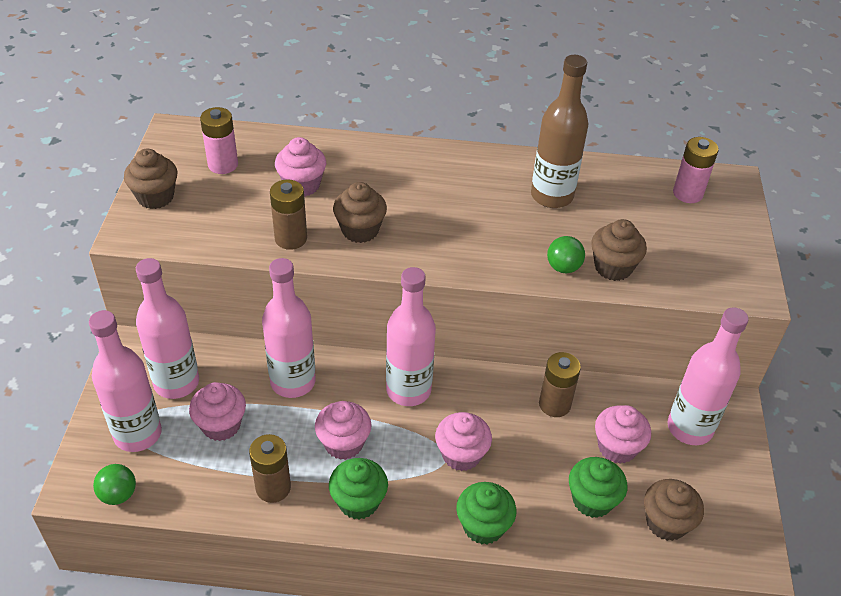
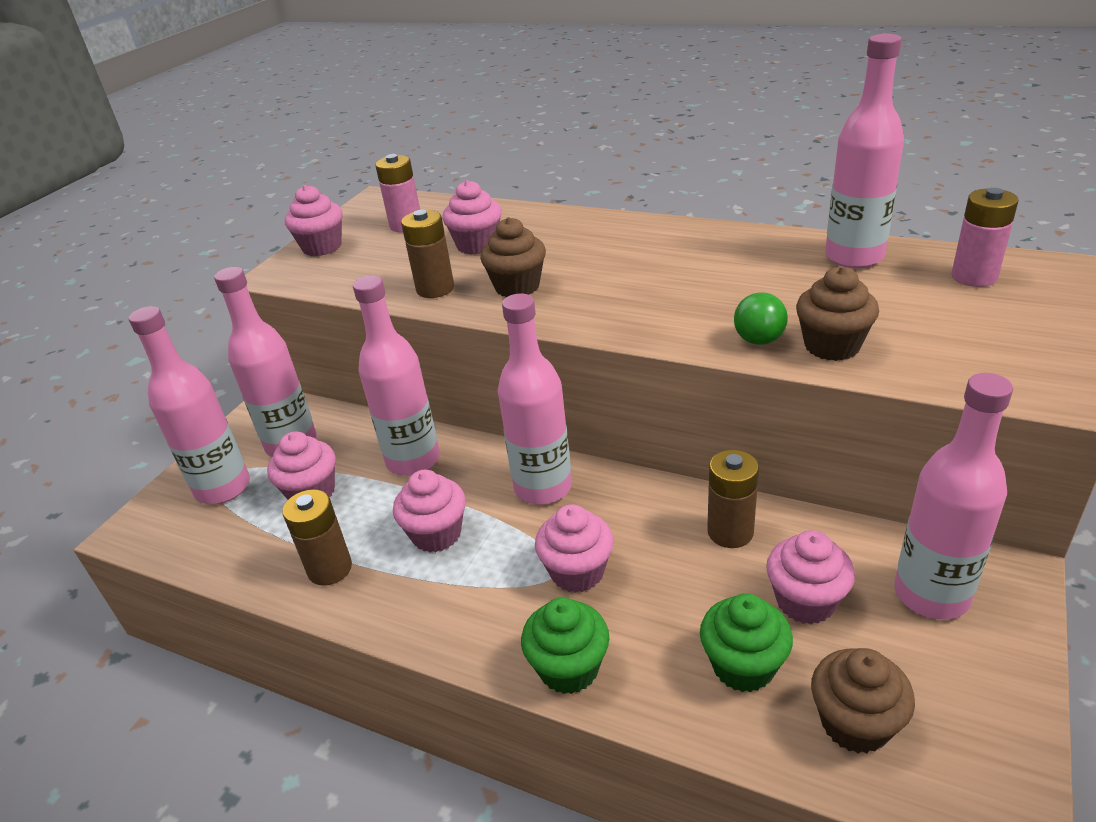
camera: 25 degrees right, 10 degrees down
(118, 495) = (165, 545): green ball -> none
(155, 197) = (322, 247): brown cupcake -> pink cupcake
(358, 502) = (420, 604): green cupcake -> none
(551, 196) = (774, 269): brown bottle -> none
(604, 179) = (854, 257): none -> pink bottle

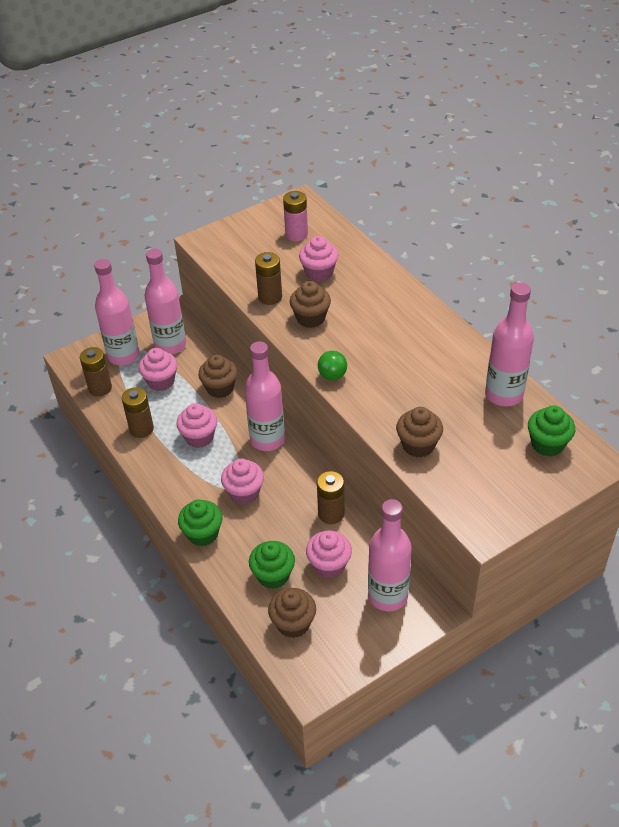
camera: 30 degrees right, 10 degrees up
(212, 547) = (100, 388): none -> brown battery
(322, 247) = (240, 230): pink cupcake -> none
(413, 460) = (220, 388): pink bottle -> brown cupcake
(759, 340) = (388, 422): green ball -> green ball (332, 375)
(974, 277) = (547, 444): pink battery -> green cupcake

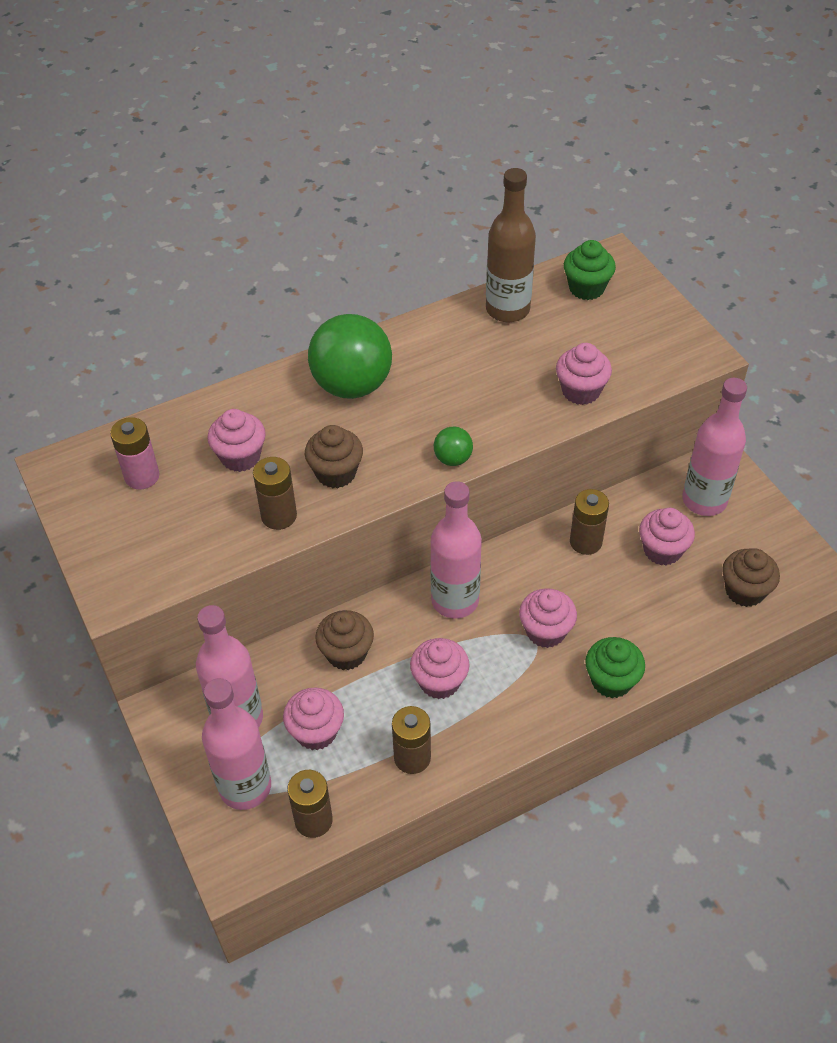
camera: 85 degrees left, 5 degrees up
(273, 575) = (677, 606): green cupcake -> none
(396, 316) = (352, 385): none -> green ball
(418, 445) = (581, 391): brown cupcake -> pink cupcake
(504, 395) = (507, 309): pink bottle -> brown bottle

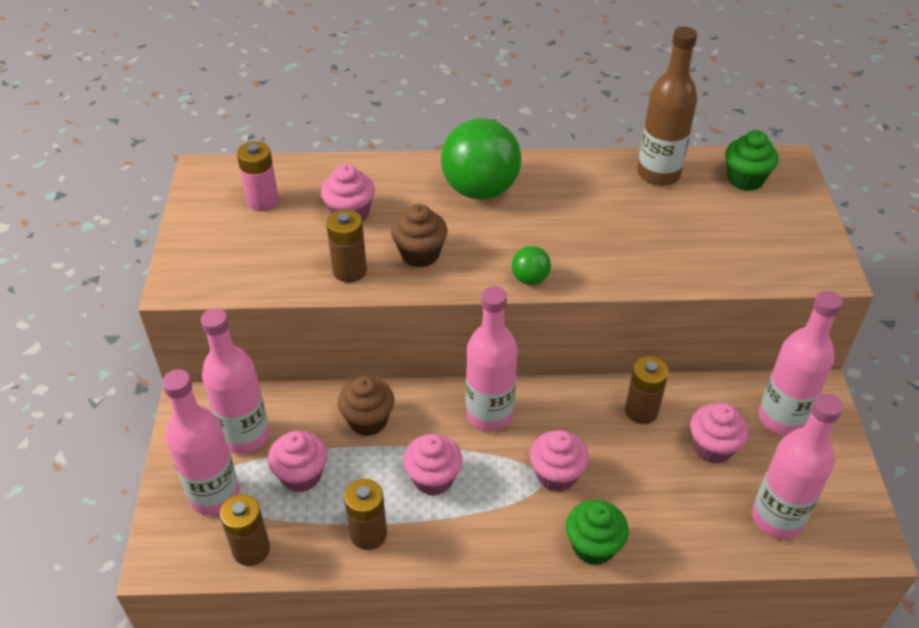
camera: 25 degrees right, 5 degrees down
(581, 391) = (686, 263): pink cupcake -> none
(744, 591) = (777, 518): brown cupcake -> pink bottle

